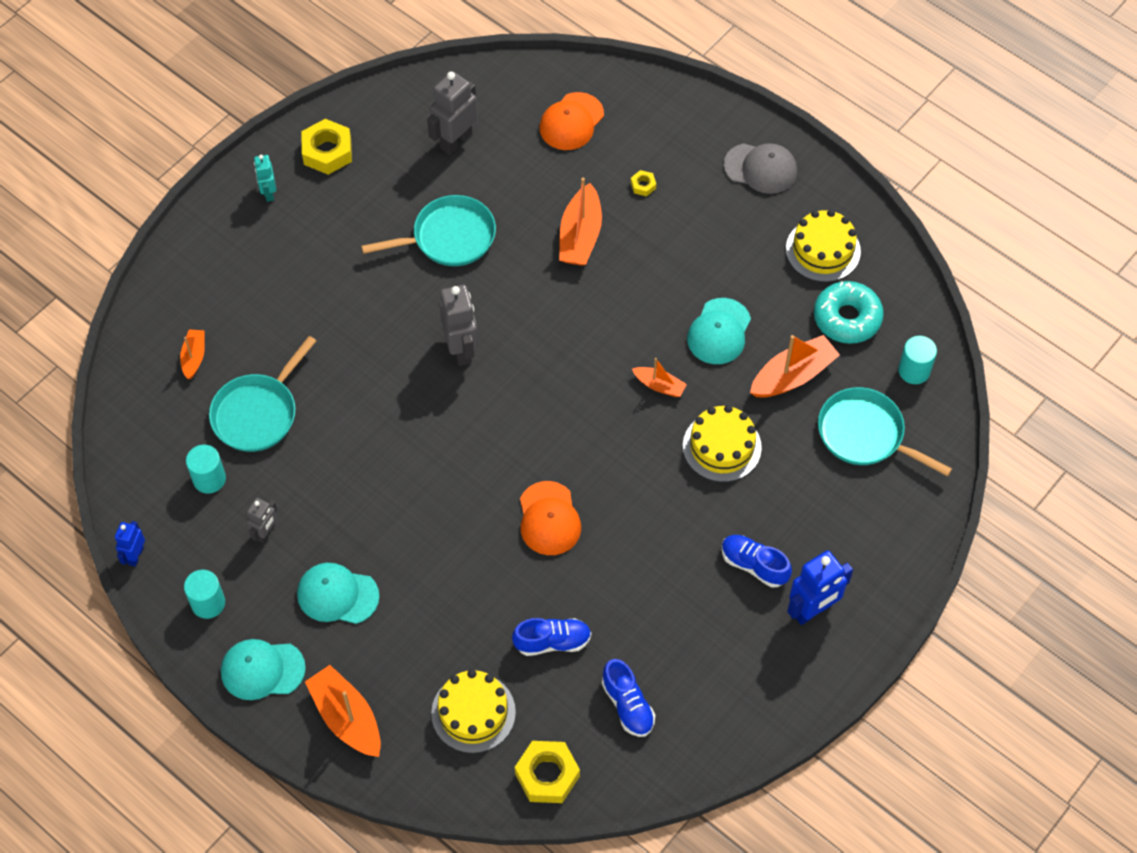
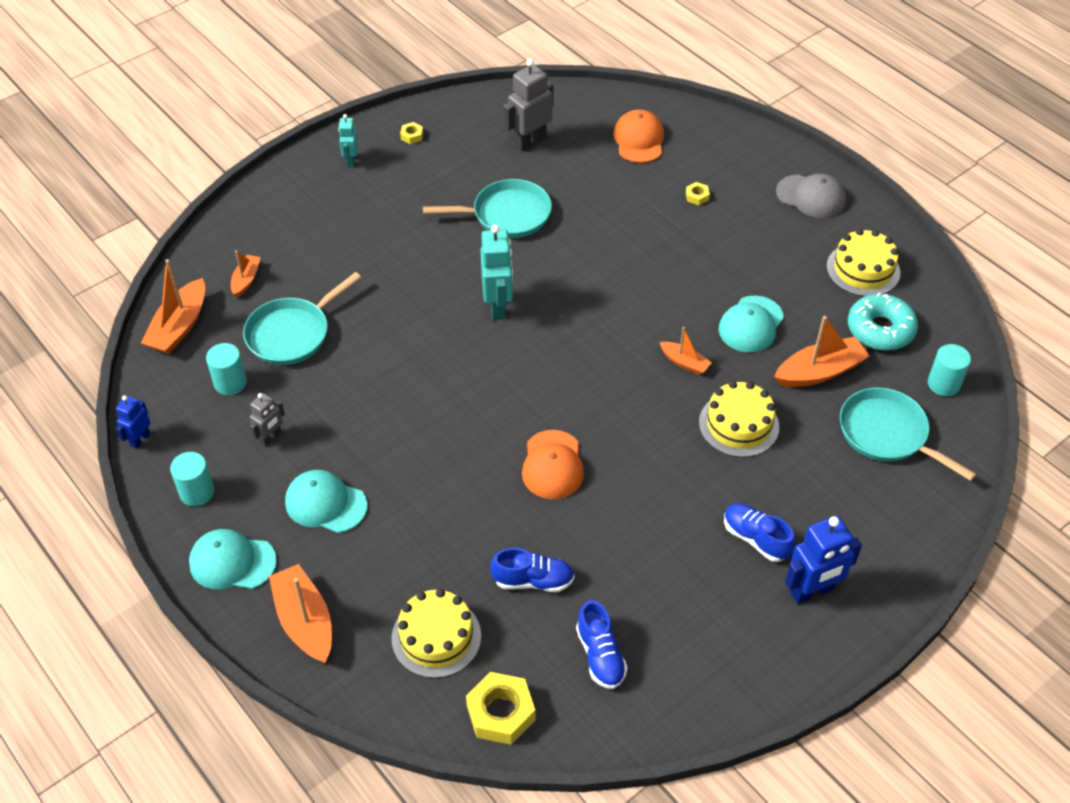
camera: 10 degrees right, 10 degrees down
(327, 152) = (412, 136): yellow nut -> yellow nut, size x0.47
(461, 349) = (498, 306): grey robot -> turquoise robot
(571, 122) = (639, 139): orange cap -> orange cap turned 135 degrees clockwise
(580, 236) = (630, 229): orange boat -> orange boat (179, 327)

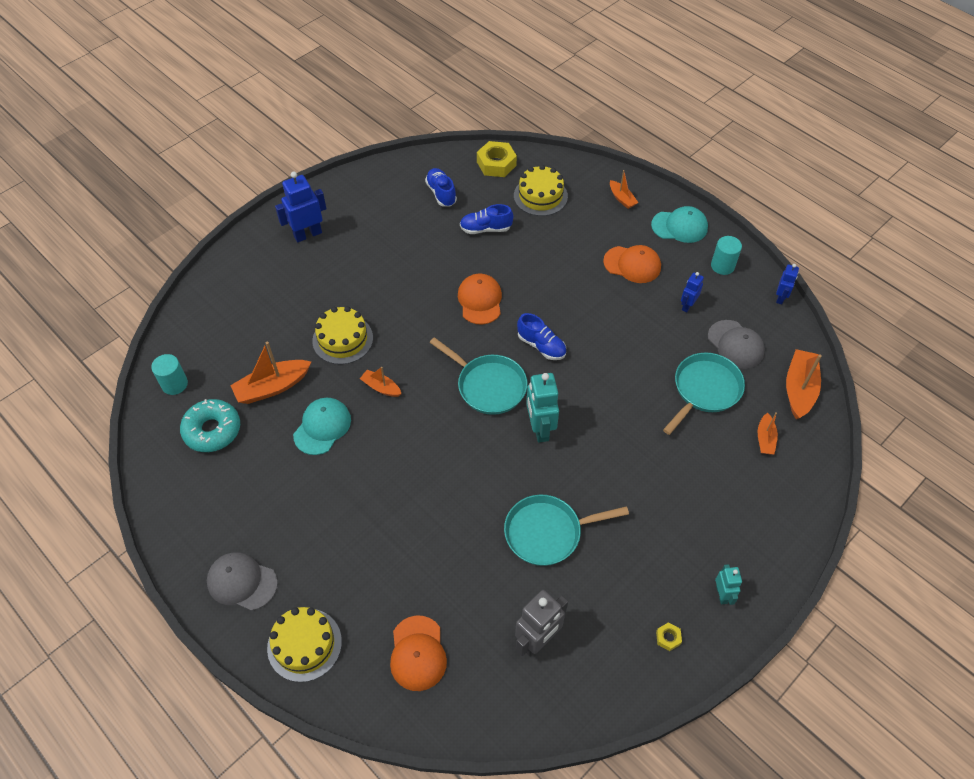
camera: 175 degrees right, 5 degrees up
(230, 383) = (735, 344): turquoise cylinder -> grey cap
(271, 437) = (687, 306): grey robot -> blue robot
(305, 621) = (622, 198): orange boat -> orange boat, size x0.57
(325, 503) = (632, 264): turquoise cap -> orange cap
(697, 196) = (359, 572): yellow nut -> none
(756, 539) = (340, 262): blue shoe -> blue shoe (541, 346)
(863, 269) = (211, 493): yellow cake -> yellow cake (304, 644)
(887, 434) = (231, 340): turquoise pan -> turquoise pan (488, 386)

